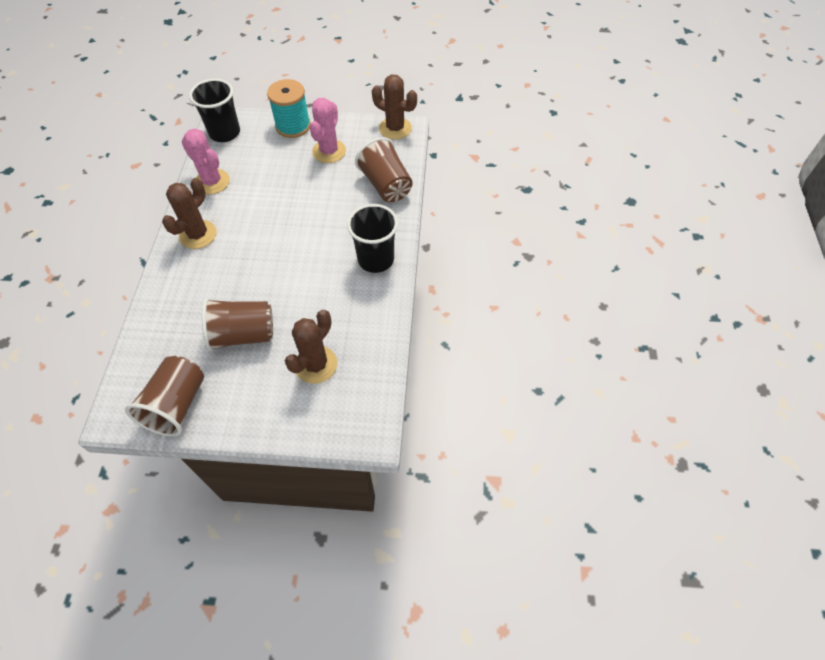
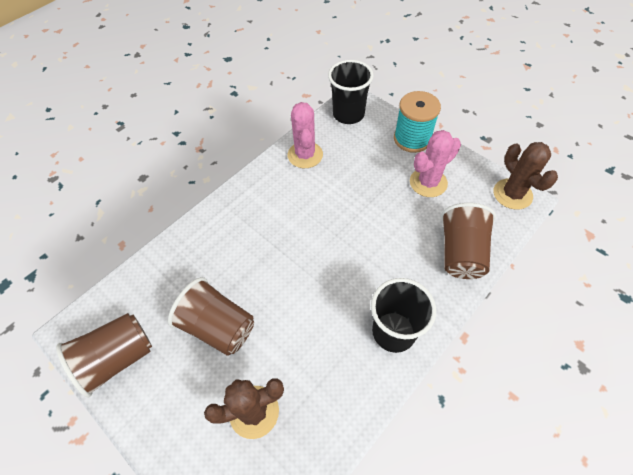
camera: 40 degrees right, 0 degrees up
(198, 235) = (257, 199): brown cactus -> none

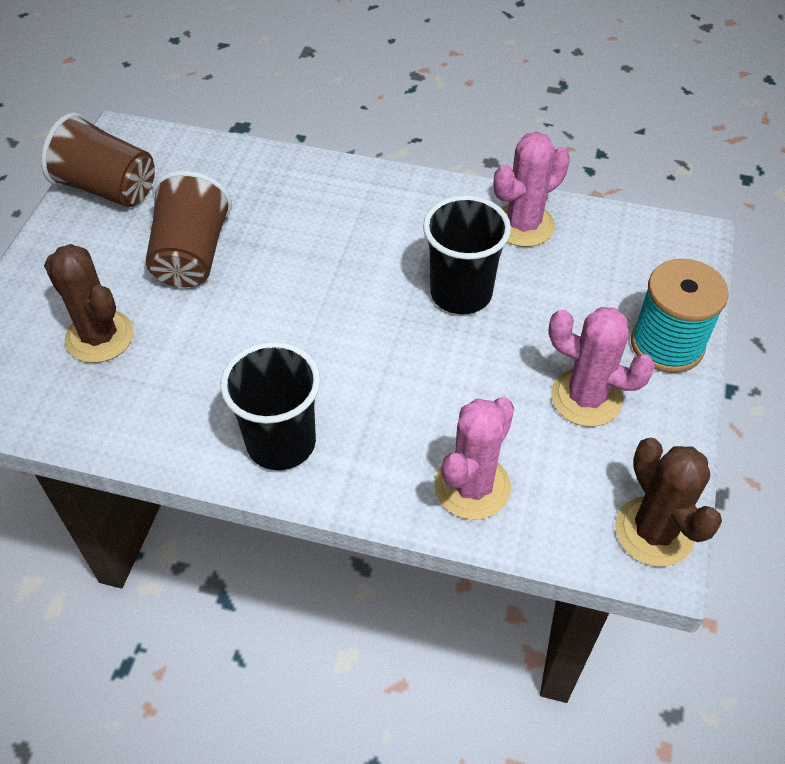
camera: 60 degrees right, 5 degrees down
(348, 114) = (650, 243): black cup -> black cup (461, 293)
(460, 252) = (472, 487): brown cup -> pink cactus
(512, 194) = (654, 531): brown cactus -> brown cactus turned 60 degrees counterclockwise

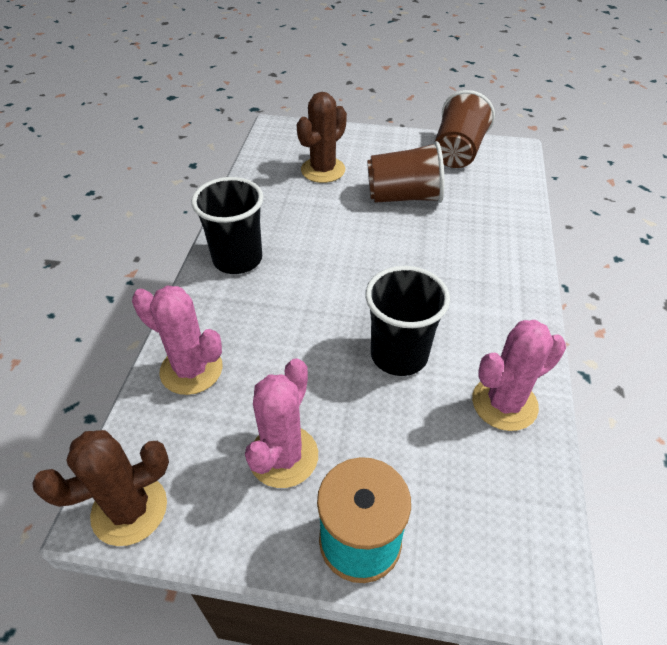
camera: 85 degrees right, 5 degrees down
(523, 225) = (504, 403): pink cactus -> pink cactus turned 75 degrees counterclockwise

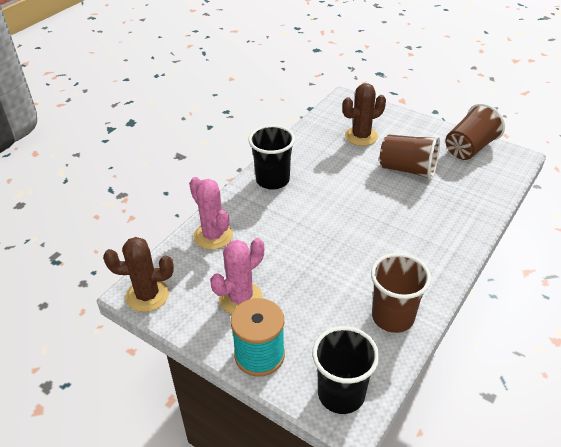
camera: 25 degrees right, 5 degrees down
(399, 355) = (342, 267): black cup -> black cup (341, 394)
(504, 403) = (392, 317): pink cactus -> brown cup

